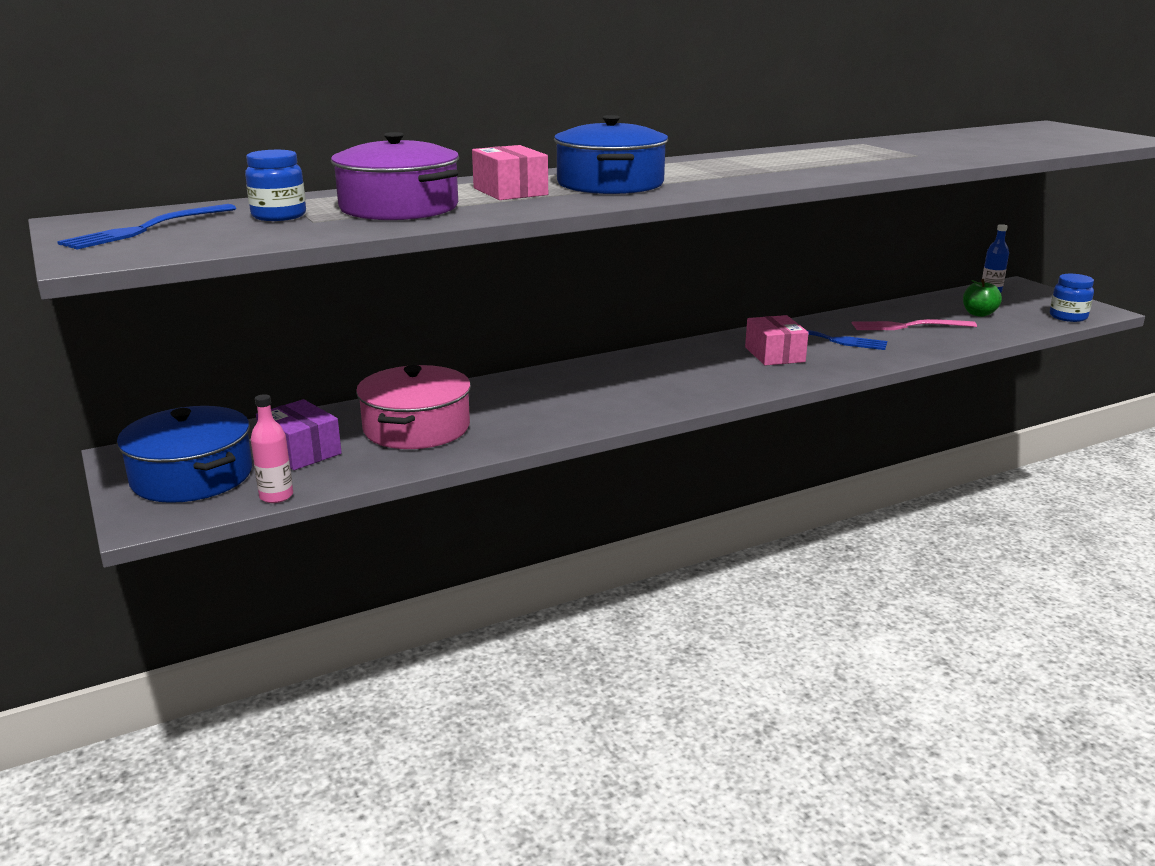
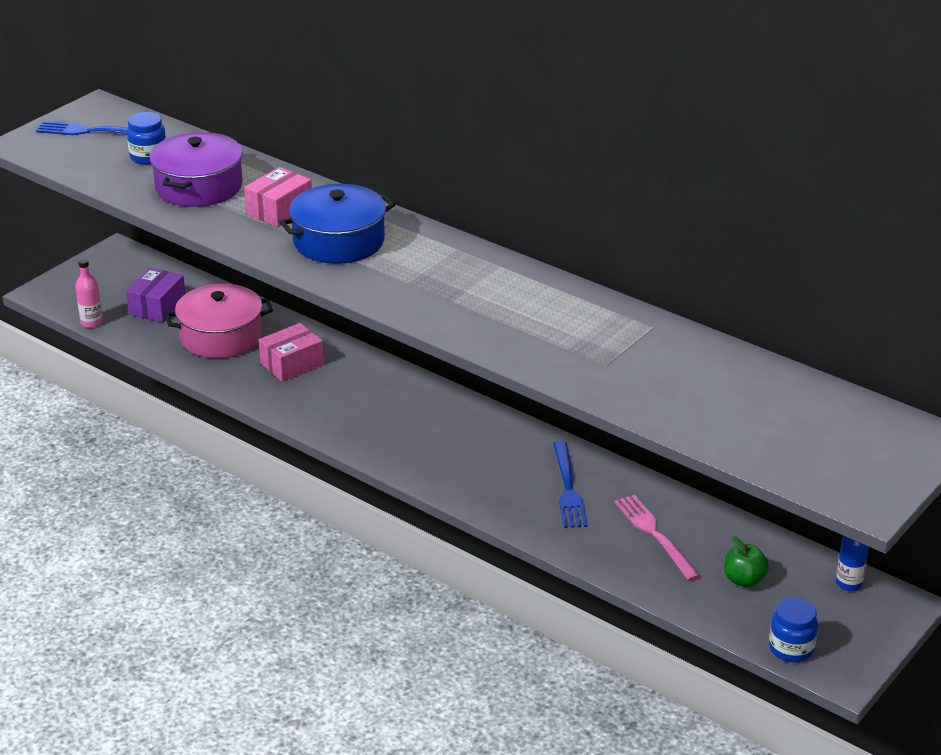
camera: 65 degrees right, 10 degrees up
(192, 476) = (101, 284): blue pot -> none
(774, 354) = (499, 464): pink box -> pink box (292, 364)

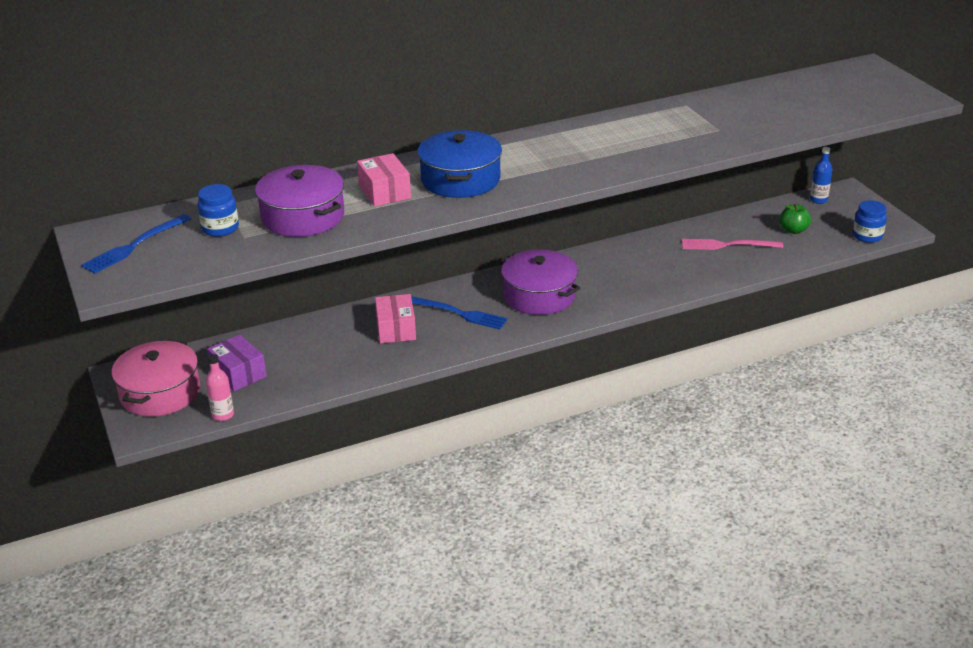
camera: 60 degrees left, 0 degrees up
(221, 336) = (320, 352): pink pot -> pink pot (160, 393)
(424, 431) = (539, 295): none -> purple pot
(568, 488) = (654, 260): blue fork -> blue fork (459, 313)

